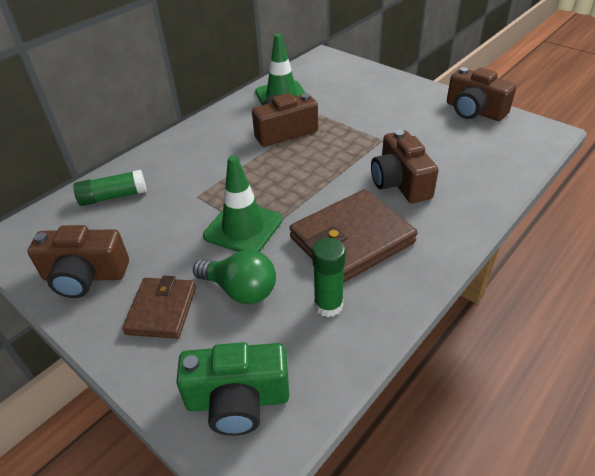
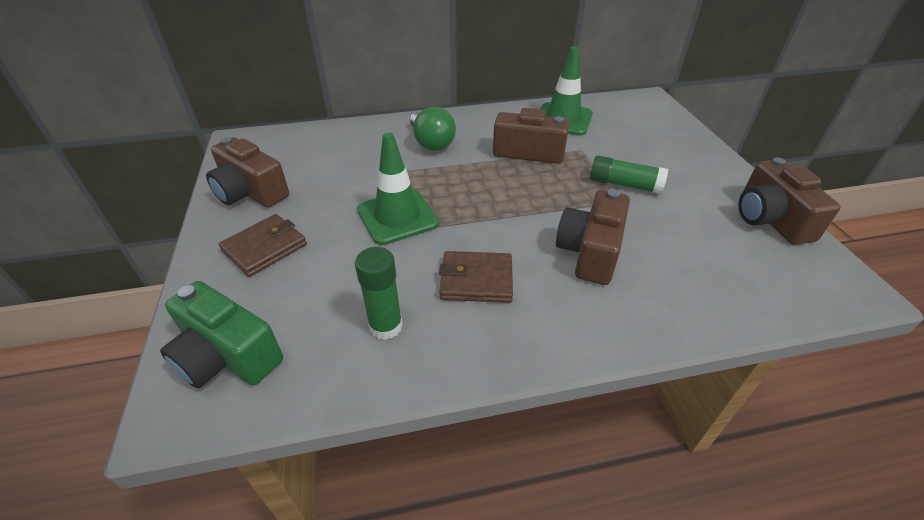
camera: 35 degrees right, 0 degrees up
(113, 196) = (336, 143): green glue stick -> green glue stick (624, 184)
(240, 290) = (335, 267): green light bulb -> green light bulb (431, 143)
(352, 240) = (476, 280): brown wallet -> brown wallet, size x0.60

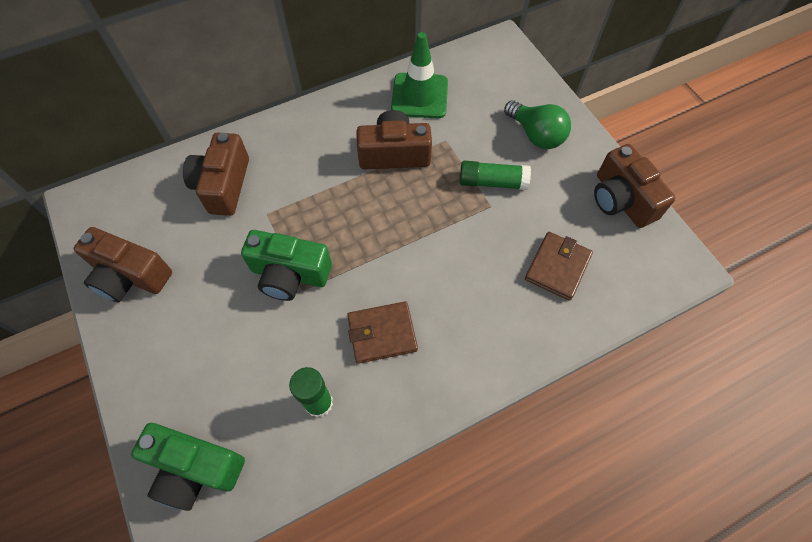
camera: 15 degrees left, 20 degrees up
(265, 248) = (176, 344): brown wallet -> brown wallet (557, 267)
(397, 217) = (289, 274): green traffic cone -> green camera
(431, 143) = (292, 162): green light bulb -> green light bulb (536, 135)
(590, 252) = (473, 277): brown camera -> brown camera (223, 185)

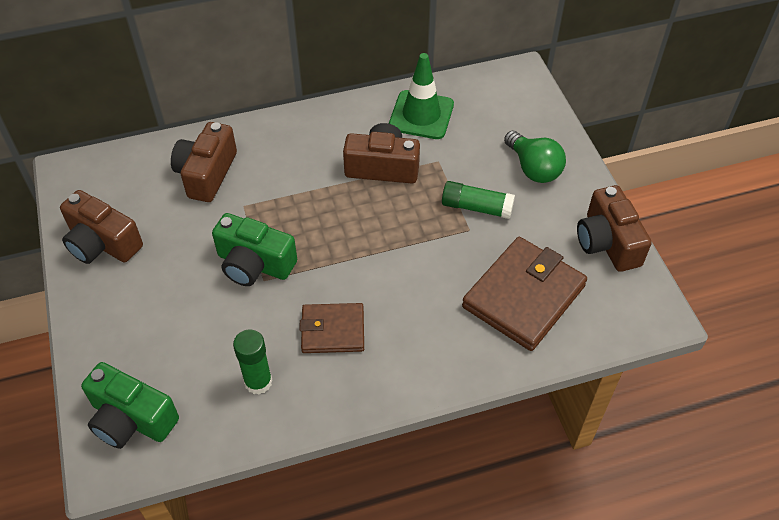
camera: 10 degrees right, 10 degrees down
(557, 267) = (523, 296): brown wallet -> brown wallet, size x1.67

